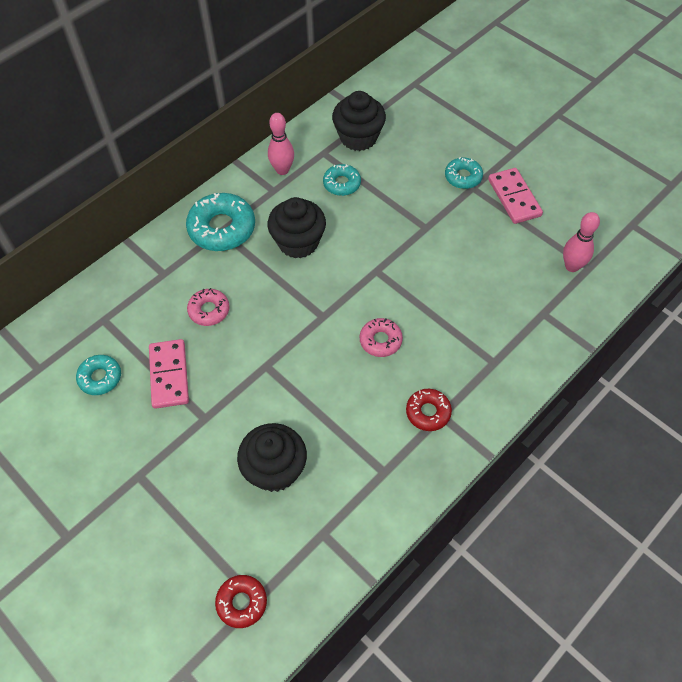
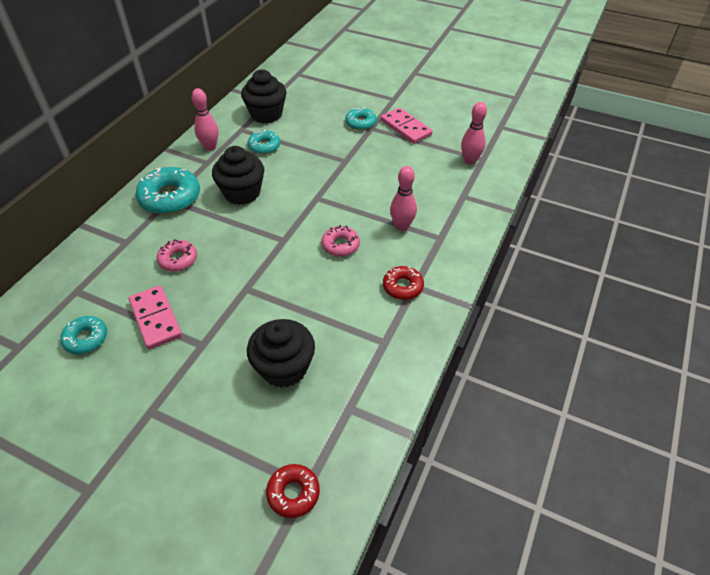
camera: 20 degrees left, 10 degrees down
(456, 335) = (402, 226): none -> pink bowling pin

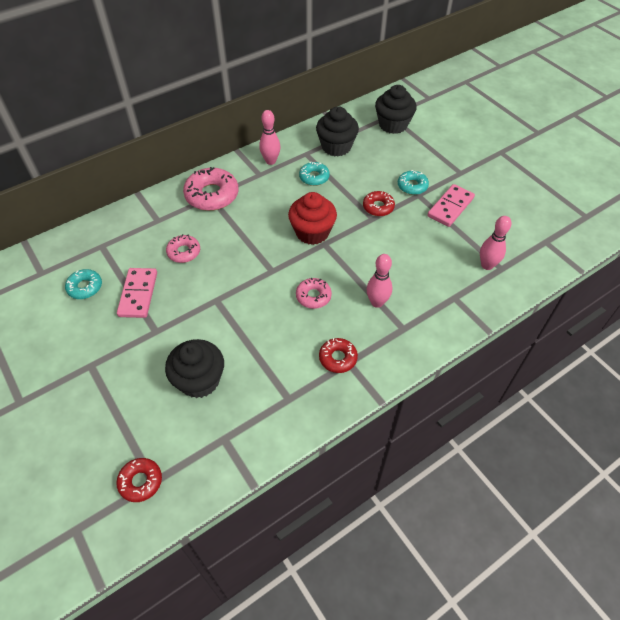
camera: 30 degrees right, 5 degrees up
(170, 197) = (212, 195): turquoise donut -> pink donut
(242, 193) = (268, 214): black cupcake -> black cupcake (393, 125)
(298, 192) = (312, 232): none -> red cupcake
(343, 150) = (378, 207): none -> red donut
(405, 128) = (450, 207): pink domino -> pink domino turned 45 degrees clockwise

